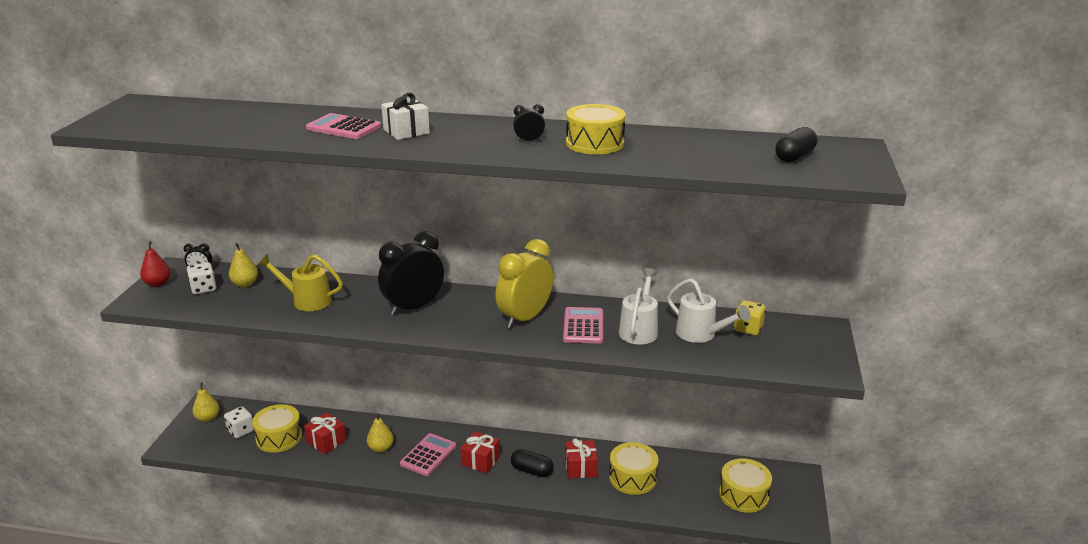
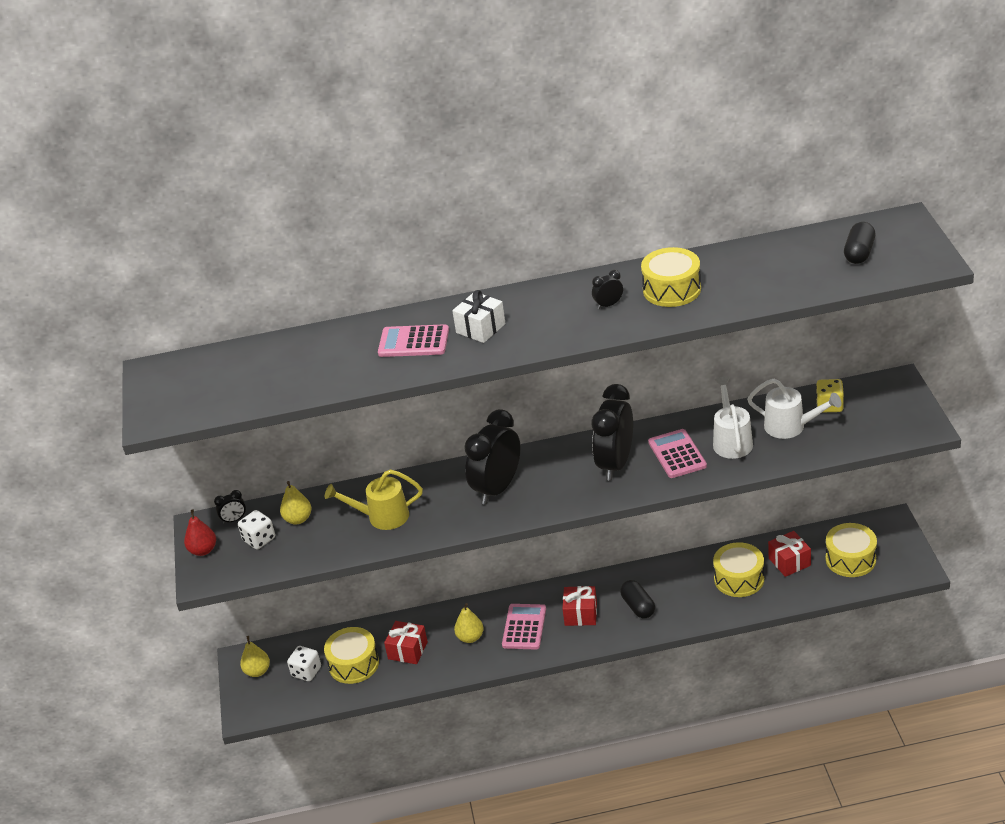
camera: 15 degrees left, 10 degrees up
(525, 318) = (615, 464): yellow clock -> black clock
(532, 471) = (638, 606): black capsule -> black capsule turned 60 degrees clockwise
(580, 468) = (683, 586): red gift -> red gift (789, 562)

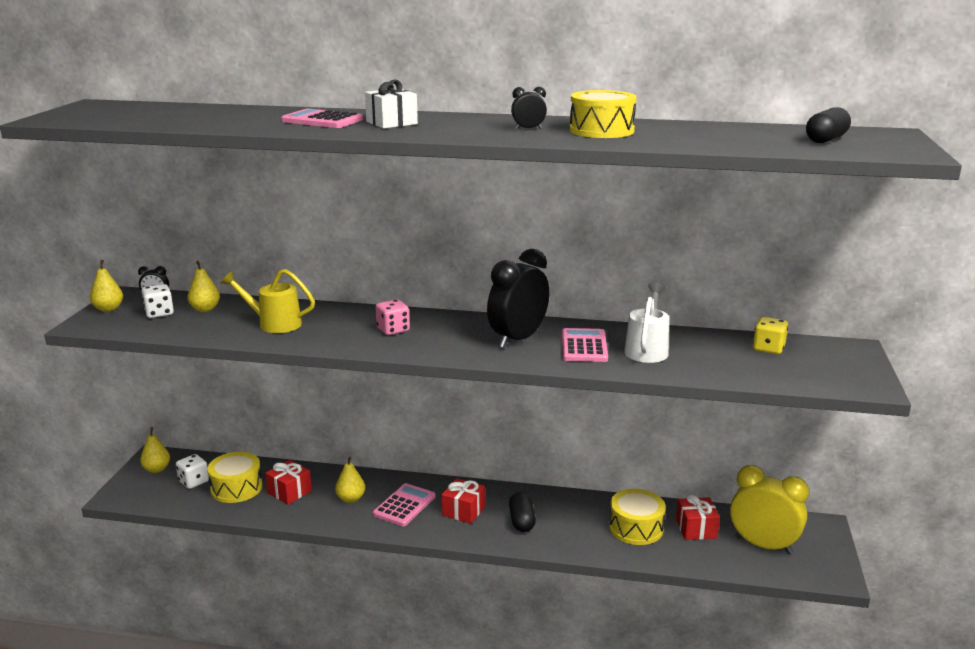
camera: 15 degrees right, 15 degrees down
(203, 550) = (108, 309): red pear -> yellow pear
(497, 488) = (393, 330): black clock -> pink dice
(791, 427) = (717, 354): white watering can -> none
(850, 559) = (763, 545): yellow drum -> yellow clock

